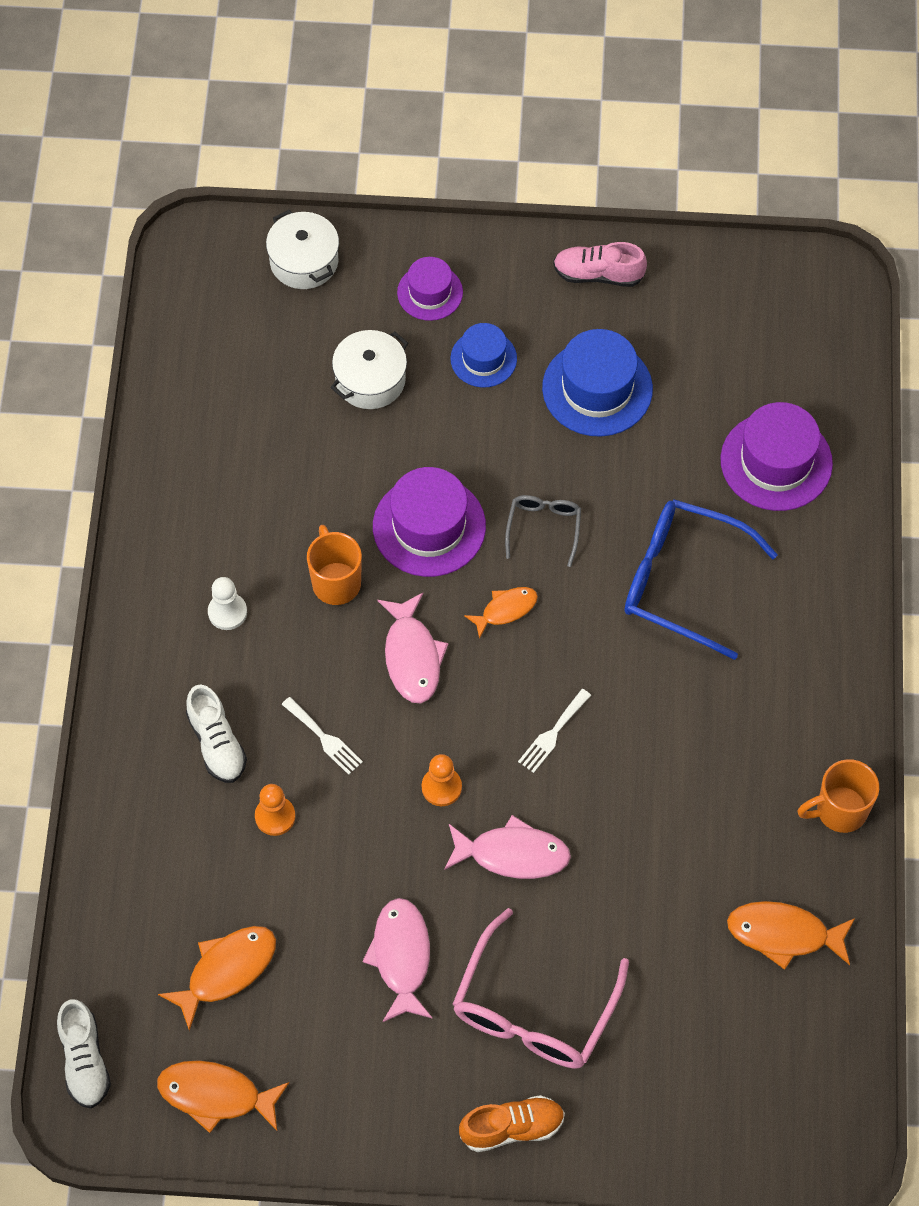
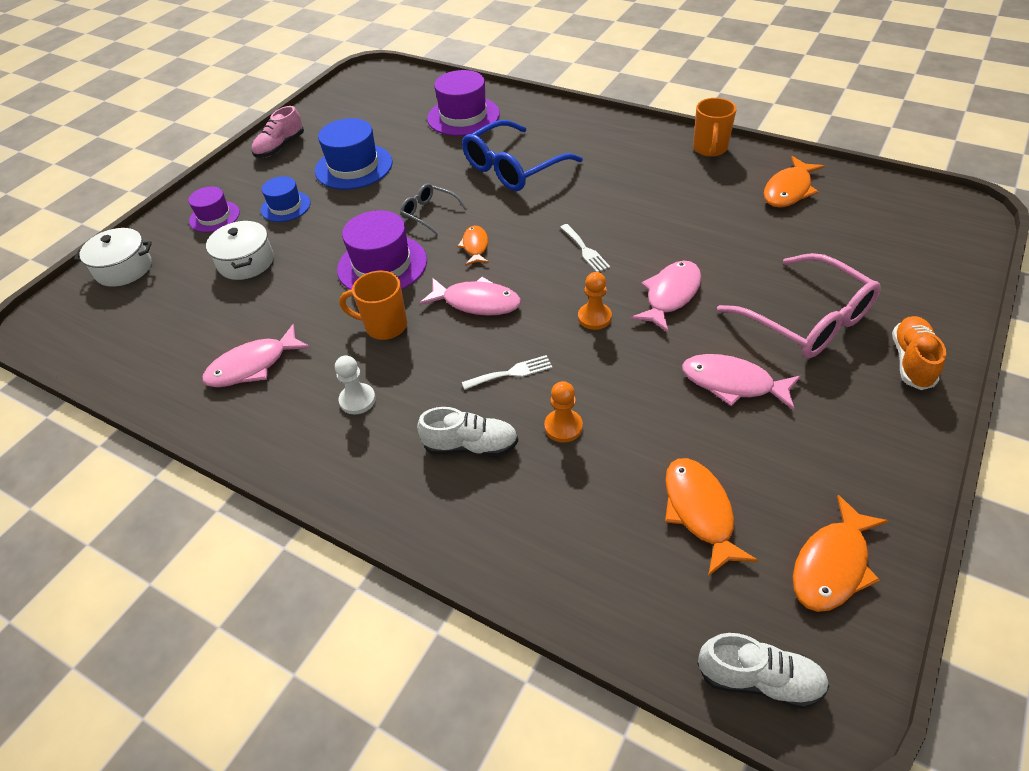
camera: 60 degrees left, 15 degrees down
(228, 488) = (253, 365): none -> pink fish

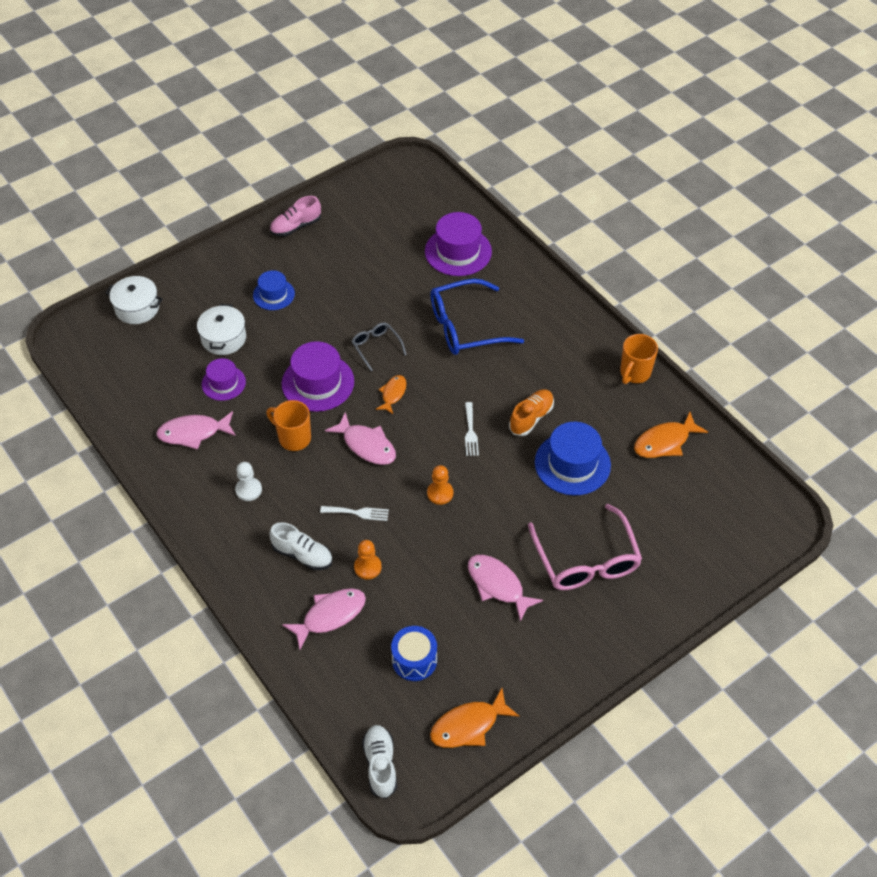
camera: 20 degrees right, 5 degrees up
(214, 217) = (218, 283): purple hat -> purple hat (223, 383)
(354, 167) = (343, 273): blue hat -> blue hat (572, 464)
(670, 295) = (505, 498): pink fish -> pink fish (330, 616)
(700, 512) = (414, 660): orange fish -> blue drum
(759, 679) = (380, 765): white shoe -> white shoe turned 135 degrees counterclockwise
(911, 361) = (631, 622): orange shoe -> orange shoe (531, 418)

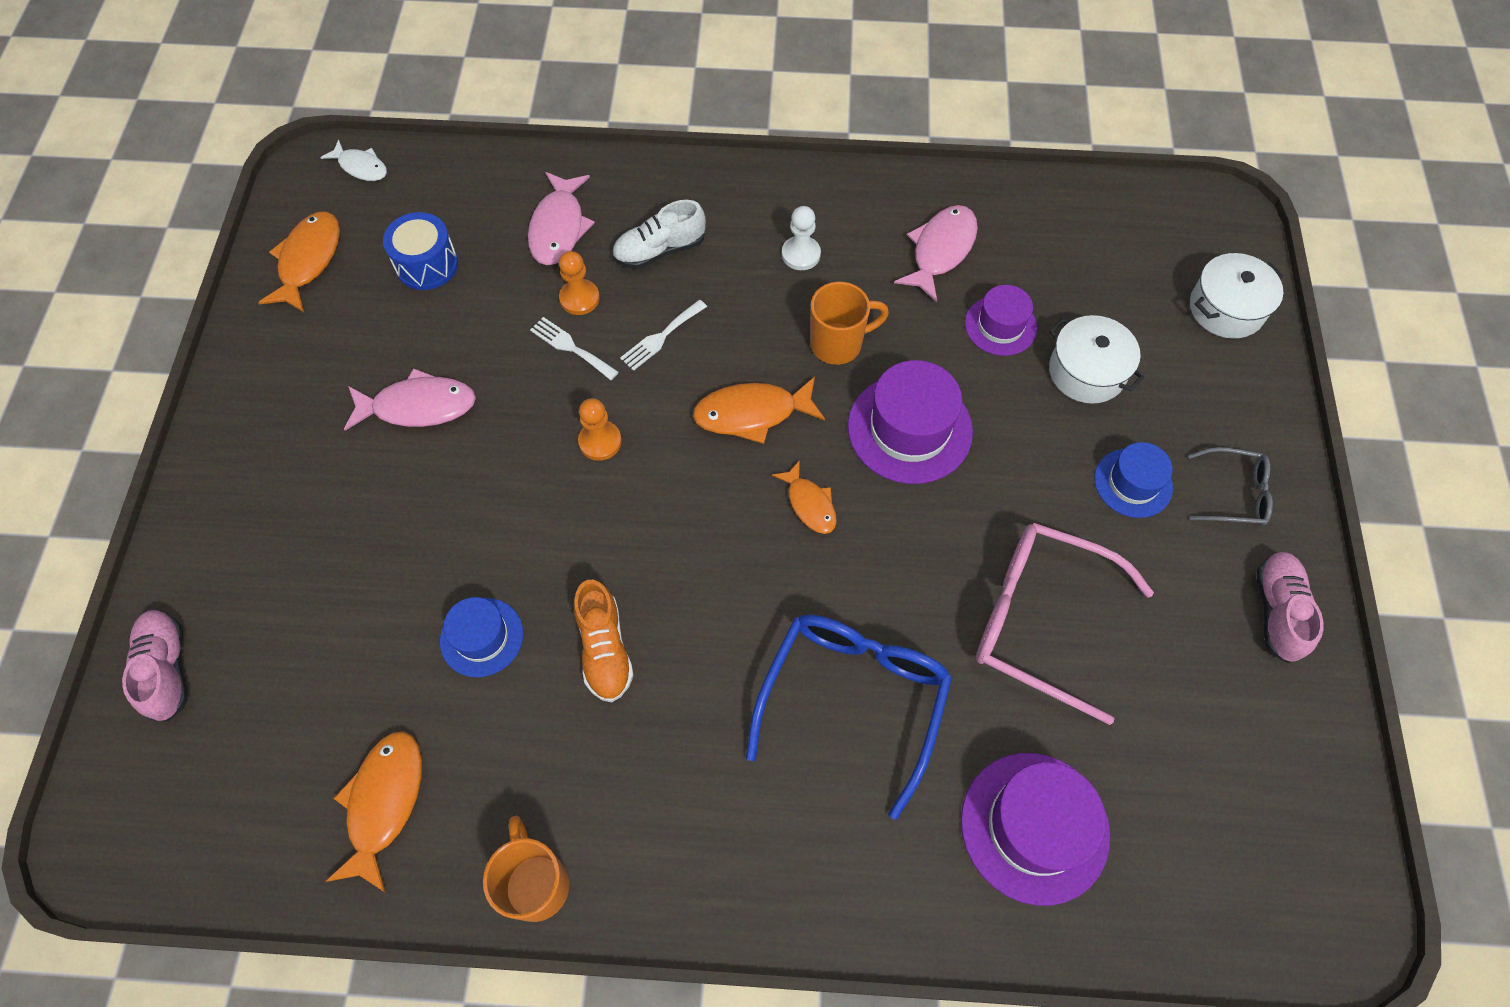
camera: 130 degrees right, 10 degrees up
(366, 445) = (752, 413): pink fish -> orange fish
(376, 347) = (916, 544): grey glasses -> grey glasses (1234, 494)
(380, 765) = (361, 167): white shoe -> white fish
(470, 432) = (657, 550): white fork -> white fork (571, 347)
(572, 464) = (481, 637): blue hat -> blue hat, size x0.61
(586, 560) = (341, 527): pink glasses -> pink glasses (1040, 620)
(711, 567) = (167, 669): none -> pink shoe

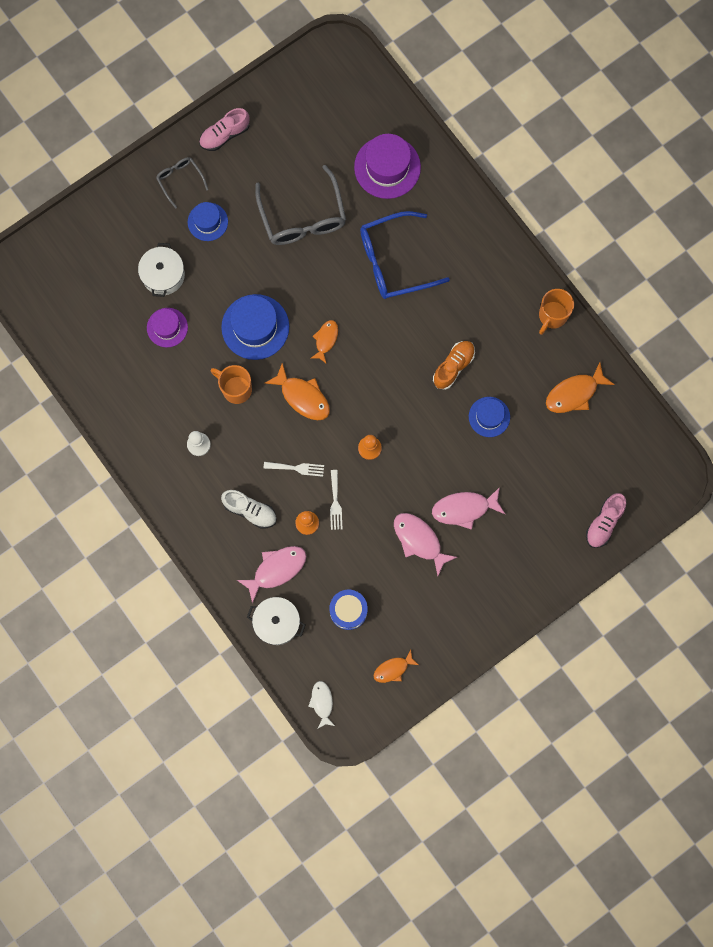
camera: 130 degrees left, 15 degrees up
(308, 261) = (393, 669): orange fish -> orange fish, size x0.63
(909, 429) = (255, 327): purple hat -> blue hat
(940, 251) = (144, 383): pink fish -> pink fish (464, 509)
(1040, 620) = (303, 217): pink glasses -> grey glasses
(1226, 309) = (77, 238): white pot -> white pot (277, 622)

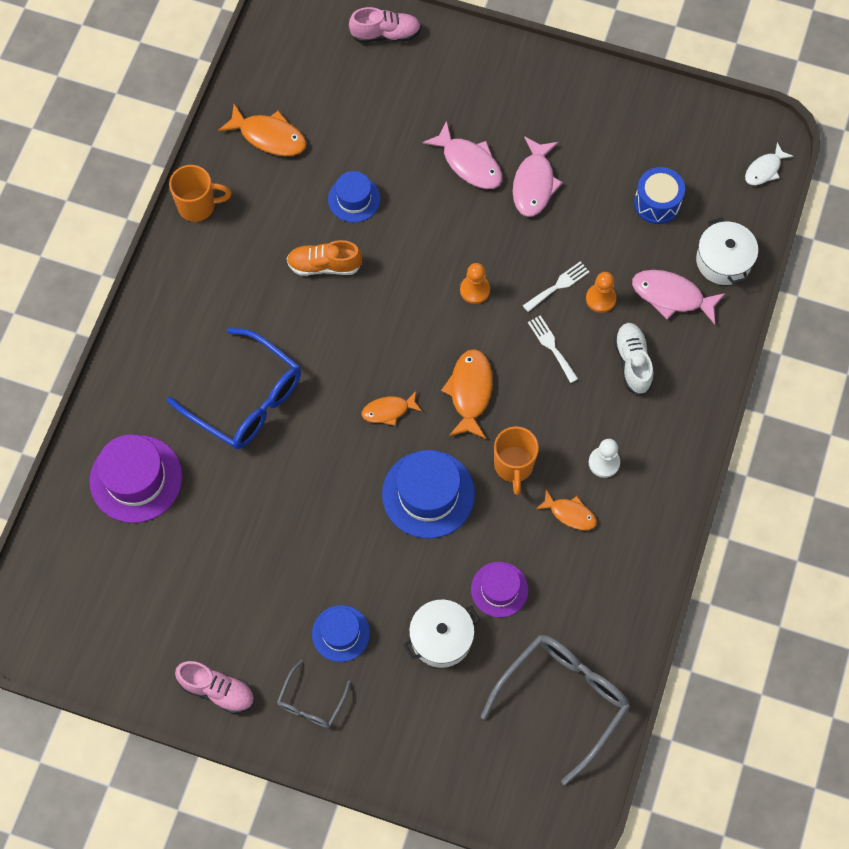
camera: 125 degrees left, 10 degrees down
(303, 217) = (261, 530): grey glasses -> grey glasses (563, 699)
(393, 669) = (679, 128): orange fish -> orange fish (570, 514)

